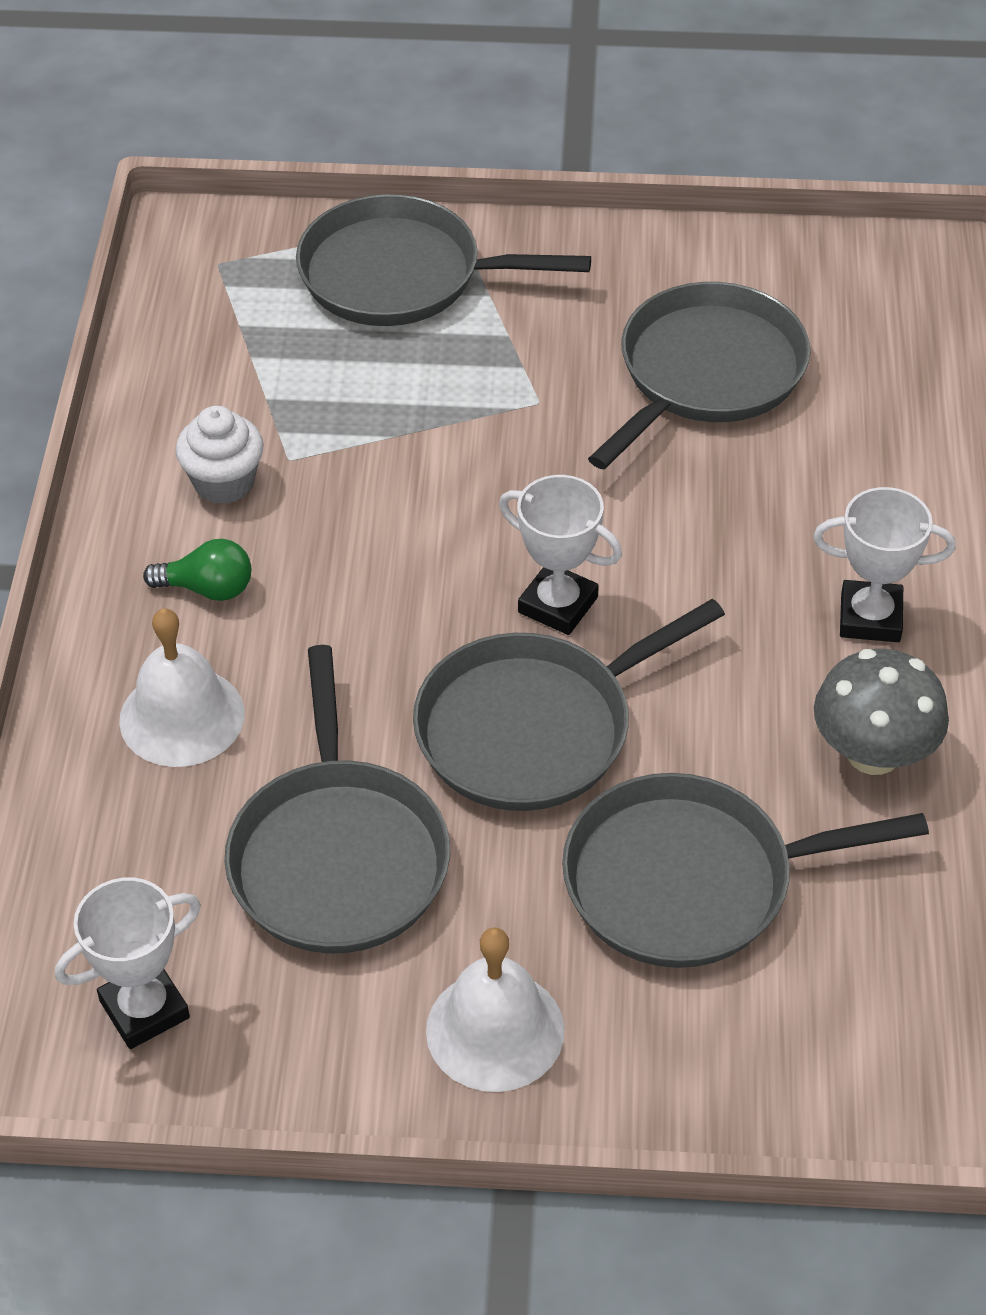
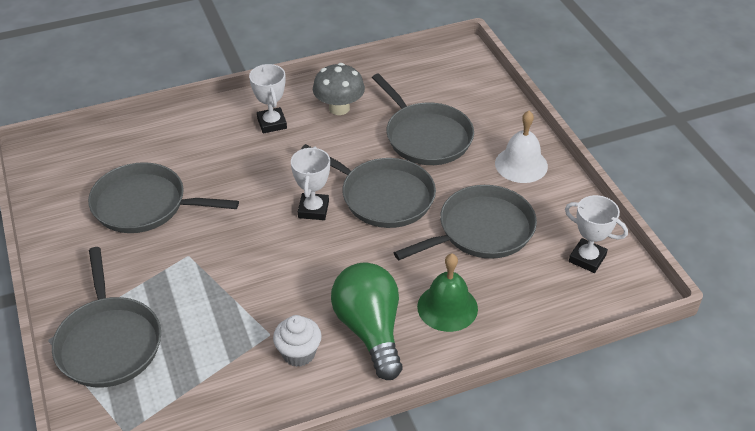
camera: 115 degrees left, 5 degrees down
(182, 716) = (447, 307): white bell -> green bell
(208, 588) = (370, 330): green light bulb -> green light bulb, size x2.11

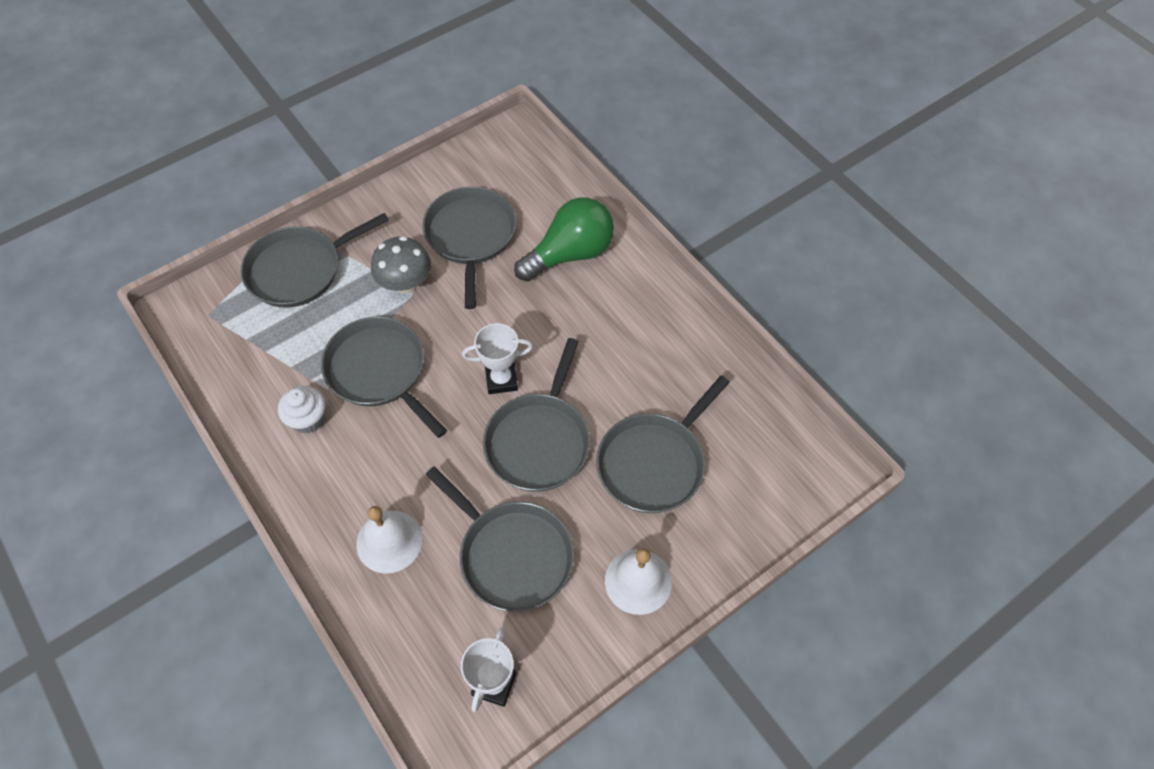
camera: 75 degrees right, 15 degrees up
(267, 292) = (379, 371): none -> grey pan
(272, 123) = (624, 304): white trophy -> none
(339, 108) = (673, 360): grey mushroom -> grey mushroom (405, 283)
(370, 330) = (346, 474): green light bulb -> green light bulb (570, 254)
(447, 307) = (389, 541): green bell -> white bell

